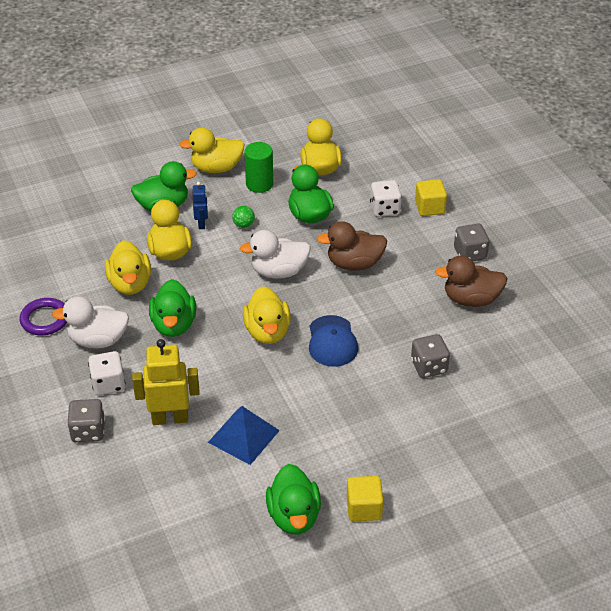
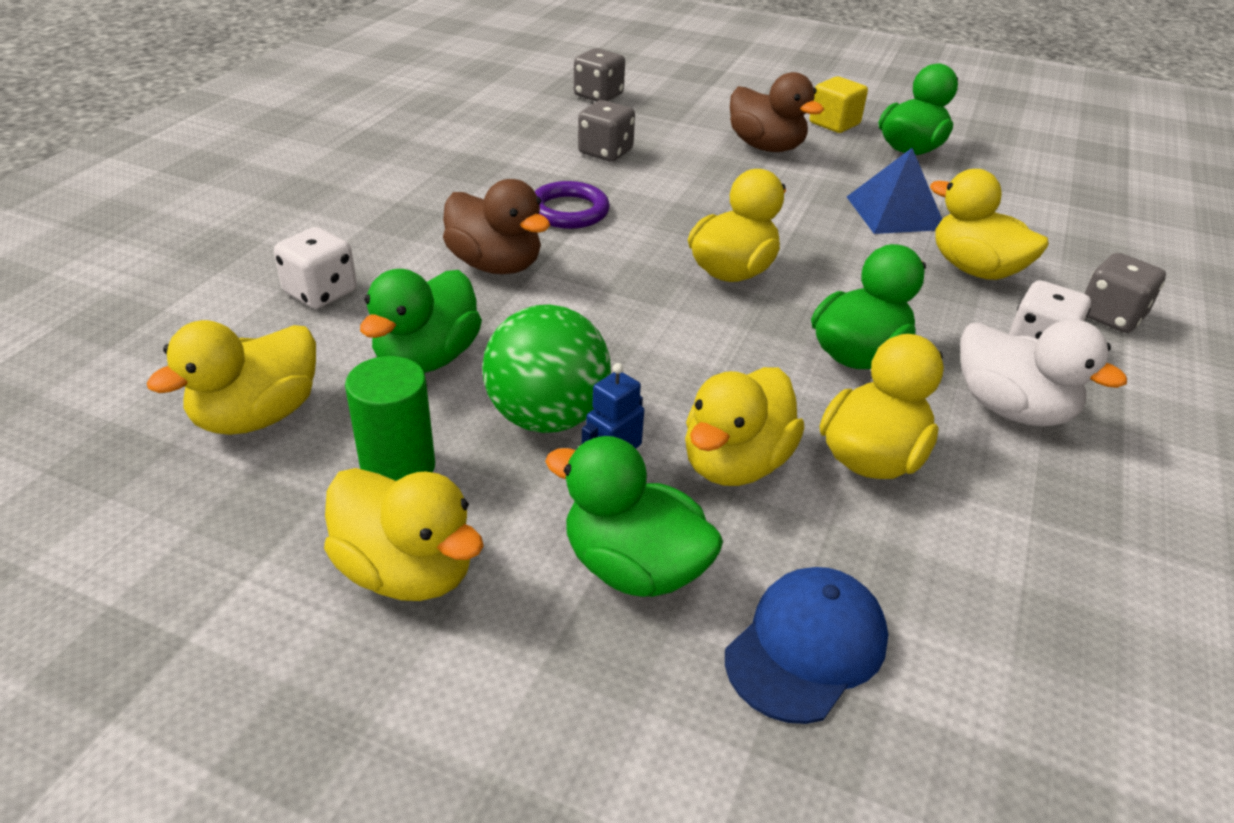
camera: 135 degrees left, 5 degrees down
(45, 319) = (1098, 502): purple ring -> purple ring (568, 211)
(170, 418) = (975, 269): yellow robot -> yellow duck
(243, 225) = (547, 417): green ball -> green ball, size x2.31
(278, 271) = (607, 320): white duck -> none
(332, 341) = (668, 220): blue cap -> blue cap (806, 647)
(429, 207) = (270, 256): yellow cube -> none
(470, 254) = (354, 192): grey dice -> grey dice (598, 95)
(471, 299) = (450, 164): brown duck -> brown duck (766, 147)

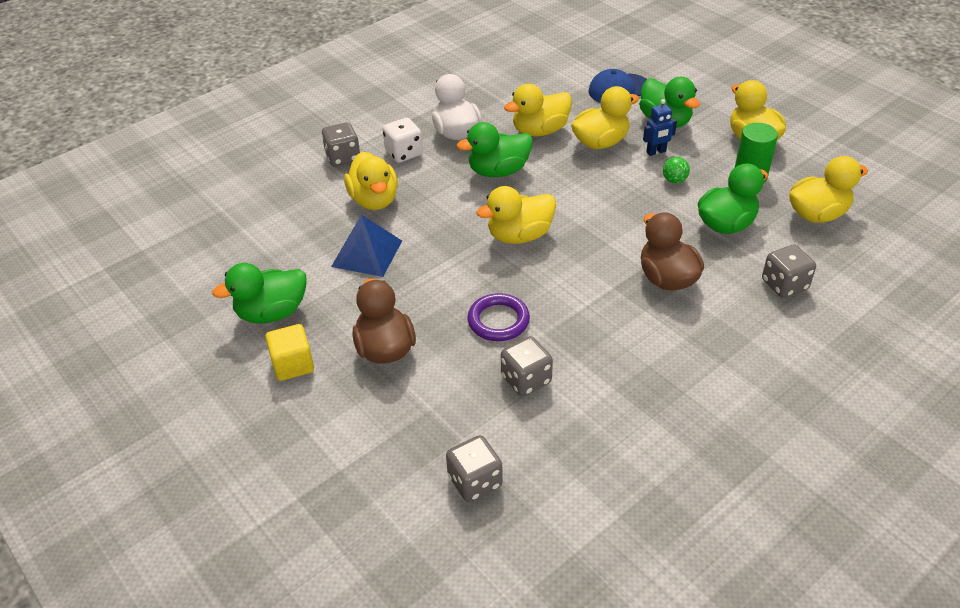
camera: 150 degrees left, 5 degrees up
(321, 293) = (784, 285): white dice -> grey dice
(547, 417) = (674, 180): green ball -> green ball, size x0.43
(568, 211) = (594, 316): purple ring -> purple ring (498, 321)

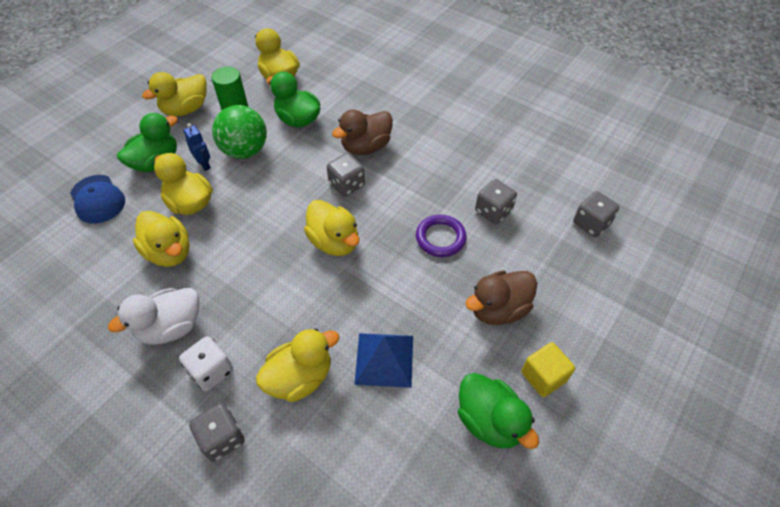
camera: 105 degrees left, 10 degrees up
(498, 171) = (240, 275): green duck -> none
(674, 180) = (245, 150): green ball -> green ball, size x2.31
(784, 285) = (357, 91): grey dice -> grey dice (346, 185)

